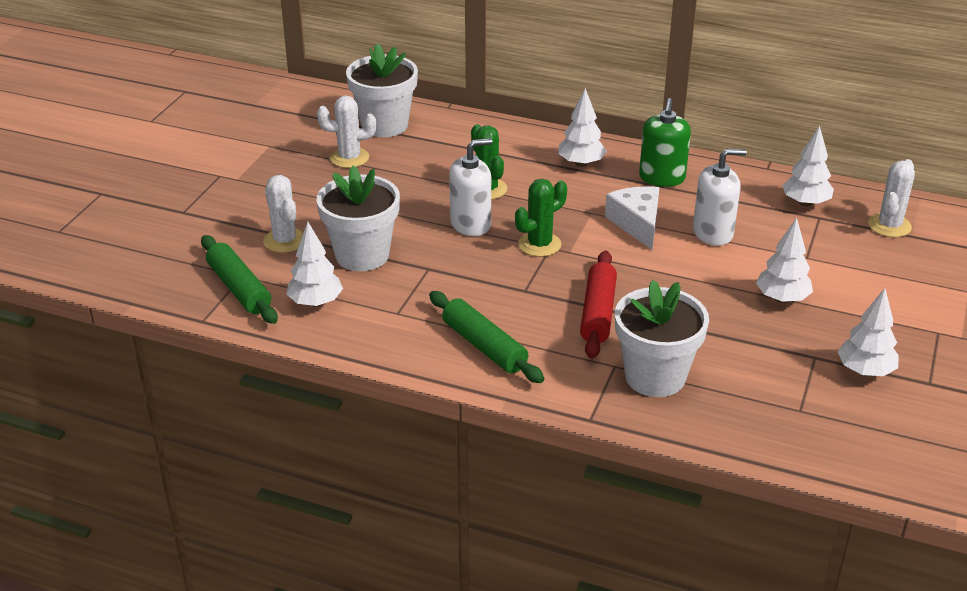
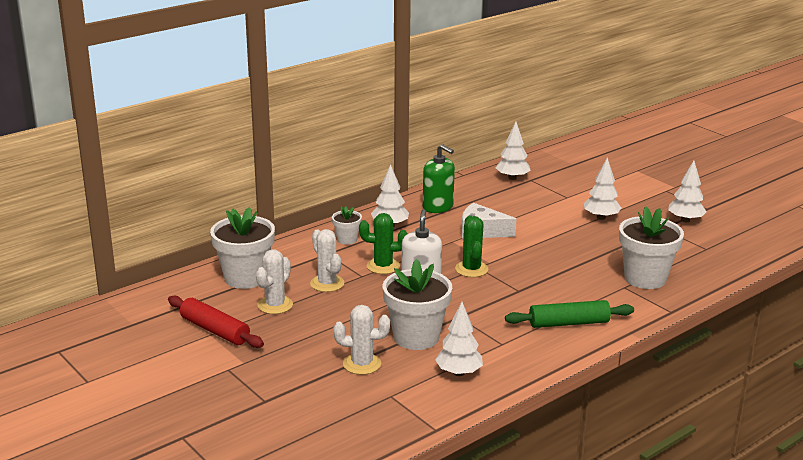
camera: 60 degrees left, 10 degrees down
(239, 288) = (408, 401): green rolling pin -> none
(520, 150) = (347, 239): none -> white flower pot
(598, 313) = (566, 274): red rolling pin -> red rolling pin (215, 330)
(713, 233) = (515, 213): white soap dispenser -> none
(889, 226) = (558, 166): white cactus -> white cactus (327, 283)

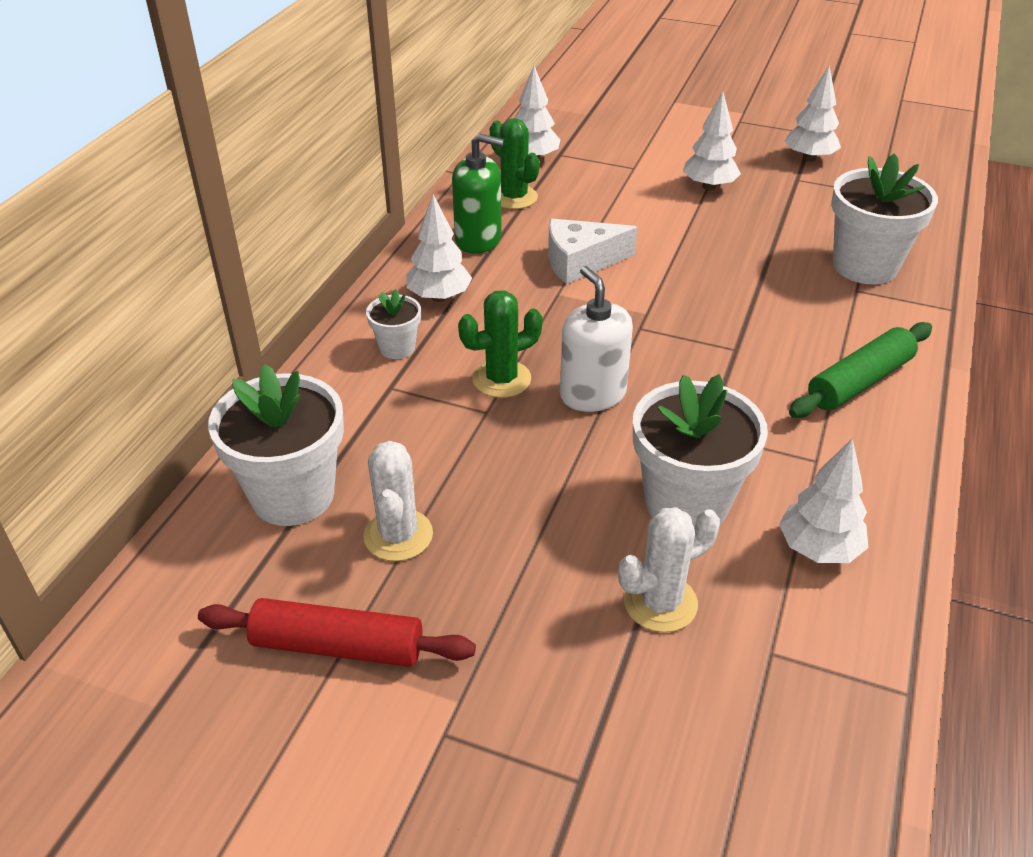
camera: 30 degrees left, 15 degrees up
(327, 283) = (445, 450): white cactus -> none
(471, 269) = (634, 335): green cactus -> green cactus (514, 197)

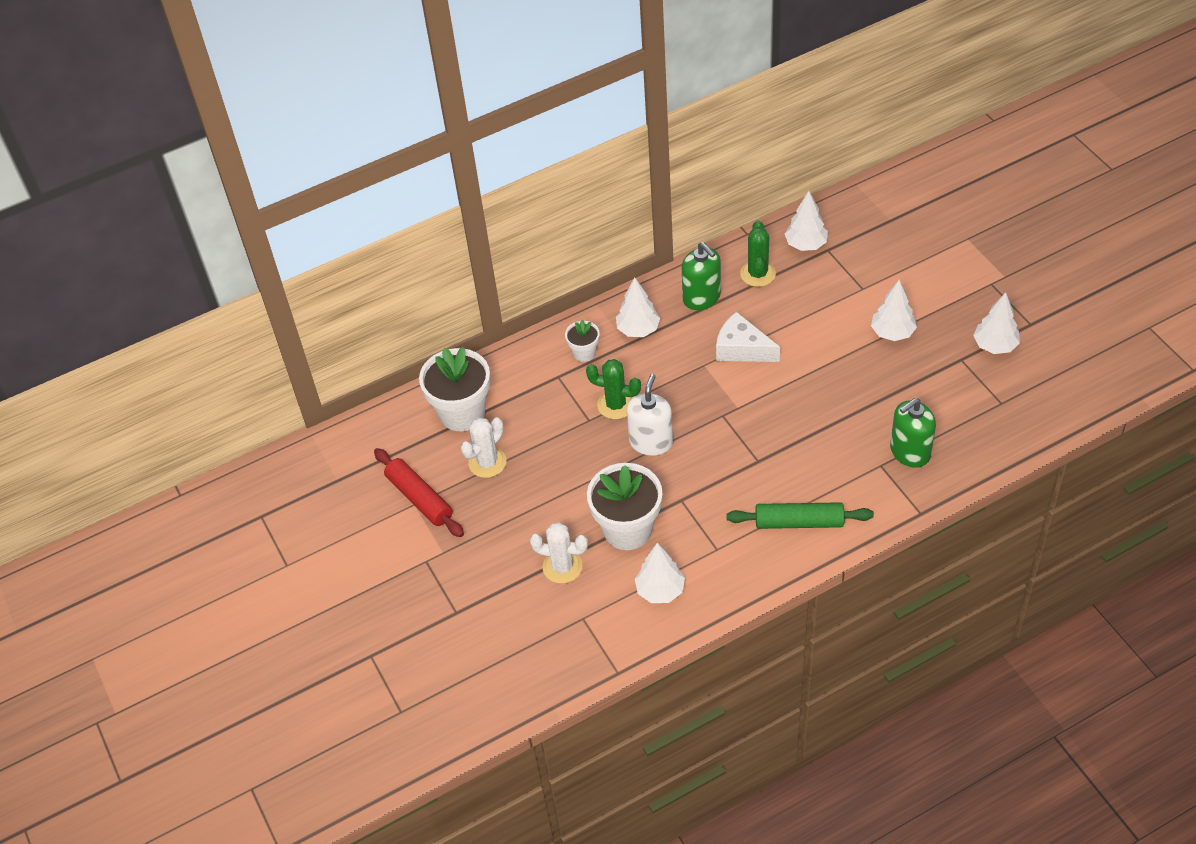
camera: 45 degrees right, 10 degrees up
(865, 266) = (910, 452): white flower pot -> green soap dispenser

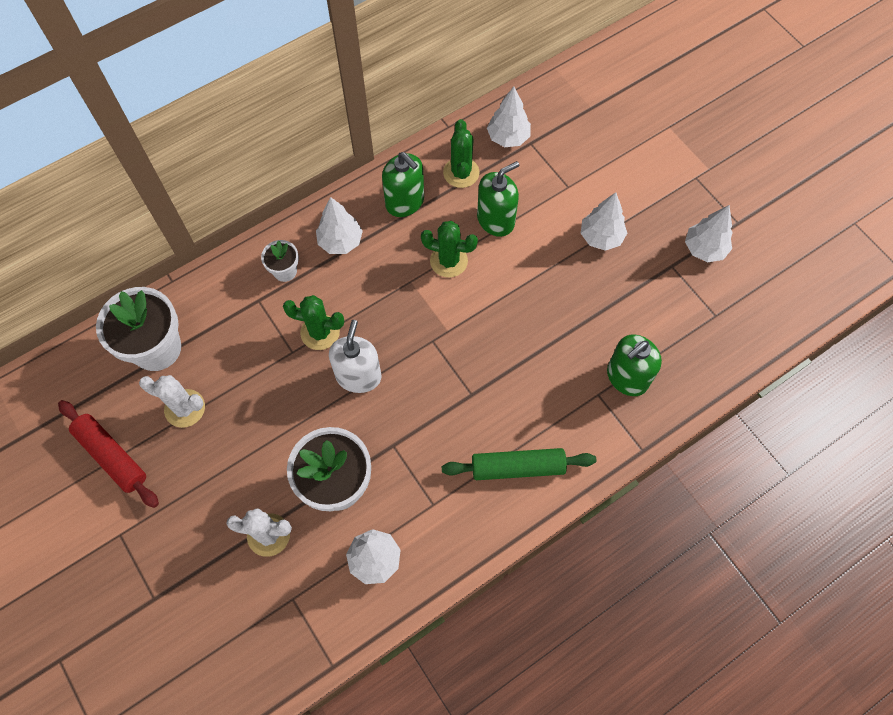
camera: 10 degrees left, 15 degrees up
(487, 462) = (185, 408): white cactus -> white cactus turned 75 degrees clockwise
(742, 349) = (448, 261): white cheese -> green cactus
(789, 315) = (495, 220): none -> green soap dispenser

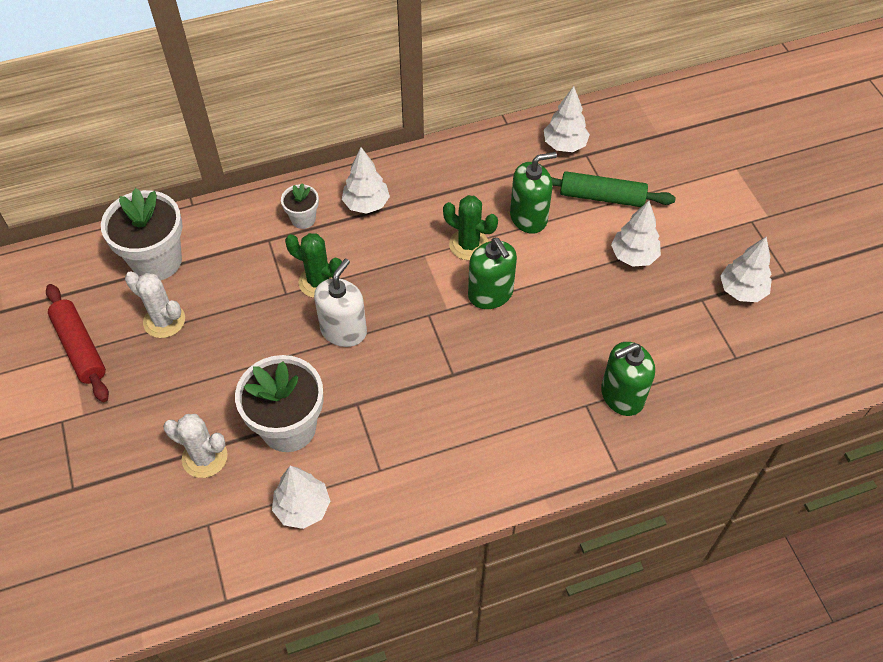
camera: 15 degrees right, 10 degrees down
(405, 202) = (442, 182): green soap dispenser -> green soap dispenser (490, 294)
(461, 173) = (507, 167): green cactus -> none
(517, 467) = (479, 455): green rolling pin -> green rolling pin (602, 197)

